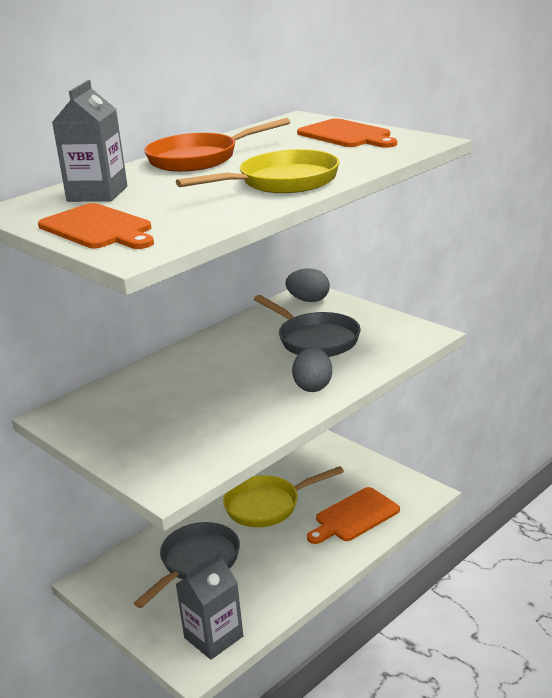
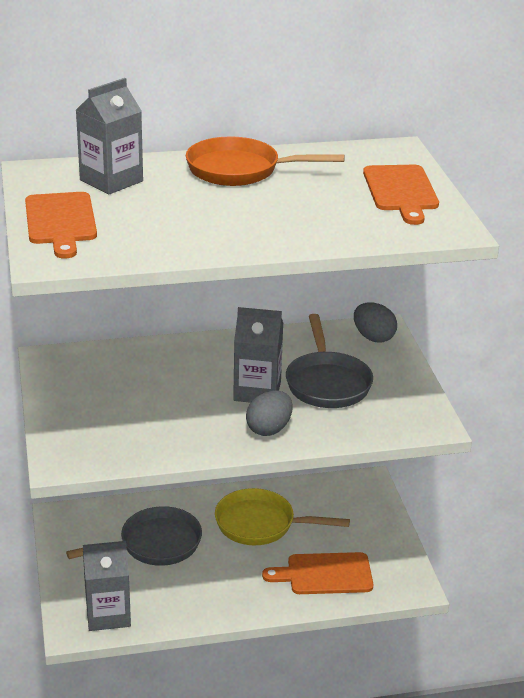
camera: 30 degrees right, 5 degrees up
(268, 366) = (257, 391): none -> grey carton
(282, 182) = (258, 229): yellow pan -> none

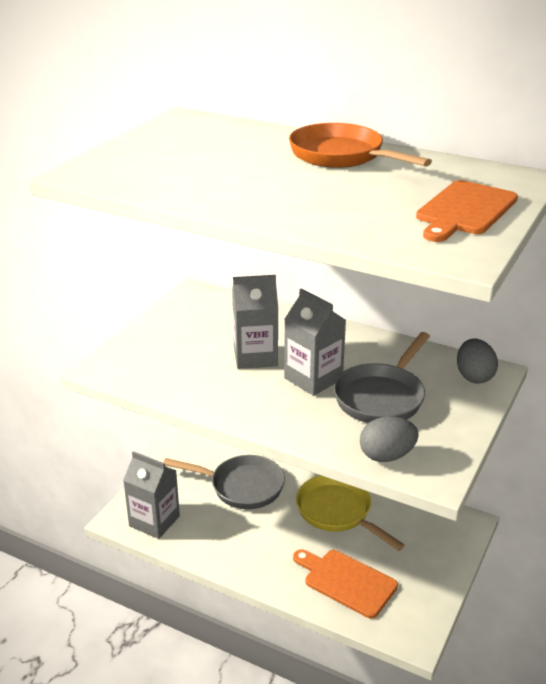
camera: 40 degrees right, 0 degrees up
(60, 222) = (136, 152): orange cutting board -> none
(111, 181) = (225, 137): grey carton -> grey carton (255, 356)
(269, 429) = (283, 413): grey egg -> grey egg (386, 456)

